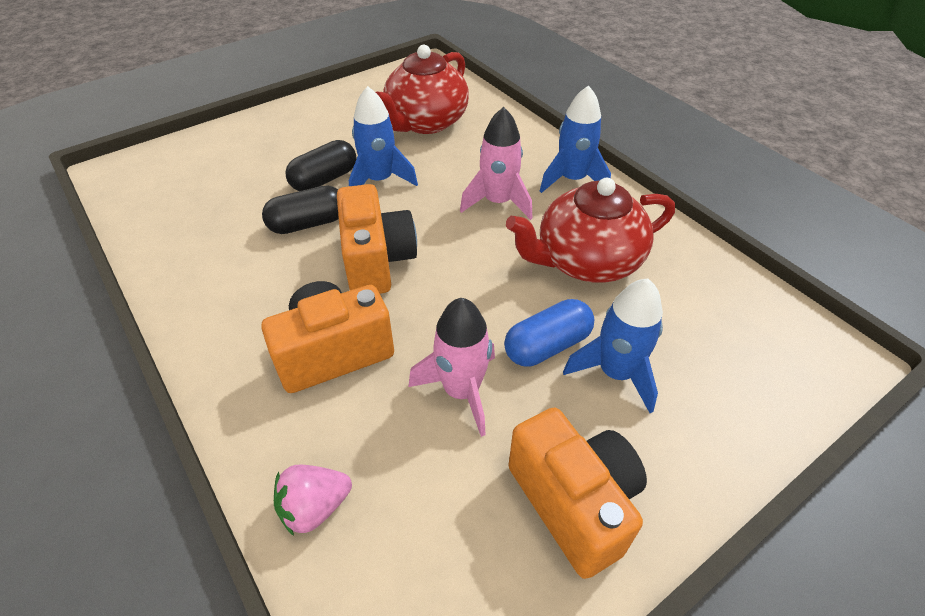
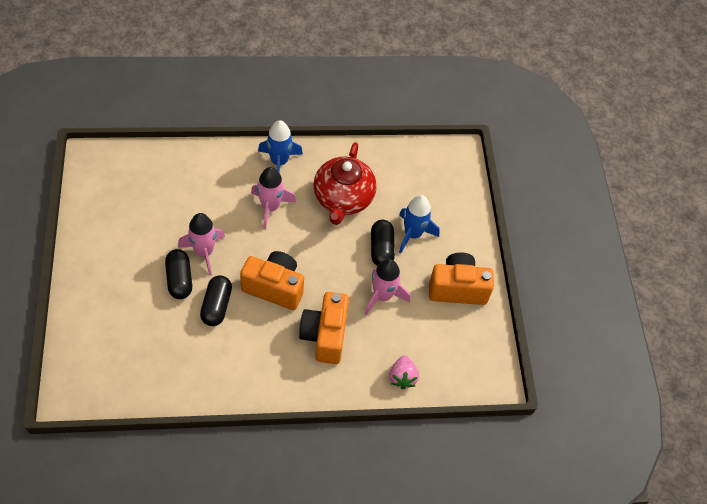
camera: 65 degrees left, 10 degrees up
(379, 180) = (204, 252): blue rocket -> pink rocket
(425, 122) = (162, 197): red teapot -> none
(547, 345) = (381, 249): blue capsule -> black capsule

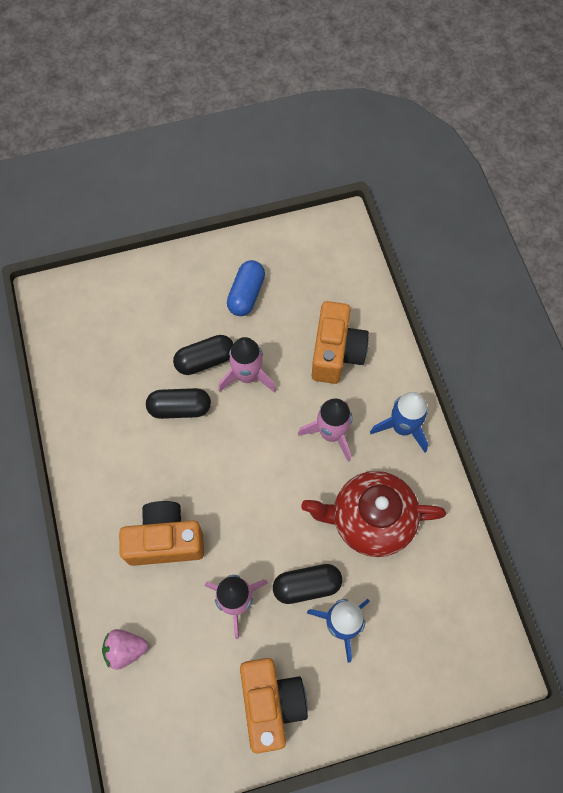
camera: 85 degrees right, 10 degrees up
(129, 238) = (246, 294): none -> blue capsule
(274, 287) = (218, 466): orange camera -> orange camera (336, 353)

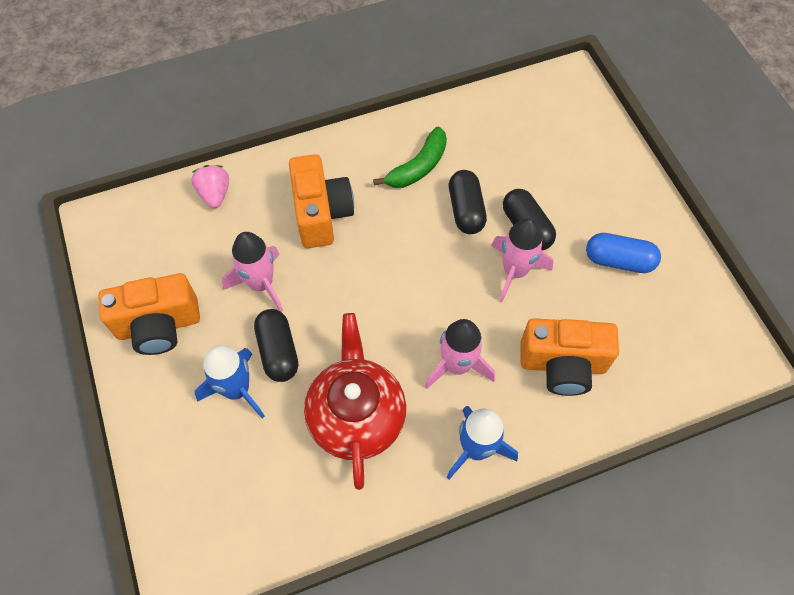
camera: 85 degrees right, 5 degrees down
(125, 445) = (418, 167): none -> green banana

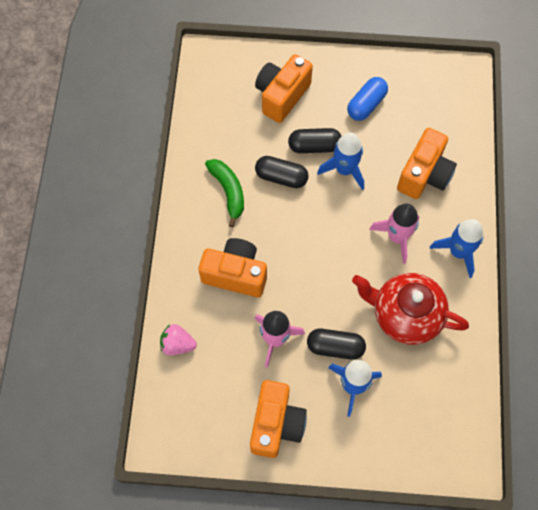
camera: 65 degrees left, 5 degrees up
(515, 271) = (344, 170): pink rocket -> blue rocket
(571, 169) = (282, 96): none -> orange camera

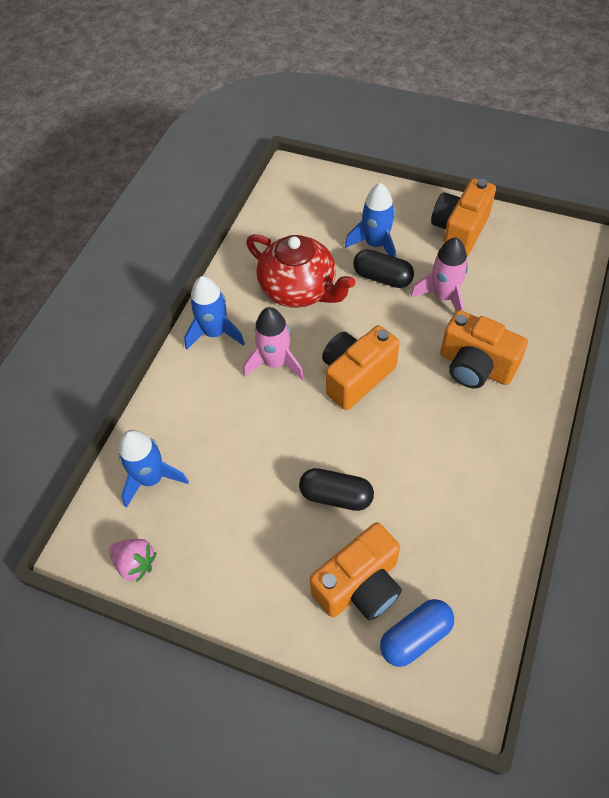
camera: 160 degrees left, 10 degrees down
(177, 344) = (552, 314): pink strawberry -> pink strawberry (136, 563)
(228, 191) = (466, 464): green banana -> none
(281, 177) = (392, 465): black capsule -> none
(344, 170) = (307, 454): blue rocket -> blue rocket (151, 478)
(366, 104) = (243, 538): blue capsule -> blue capsule (415, 636)
(424, 175) = (211, 423): orange camera -> orange camera (356, 376)

